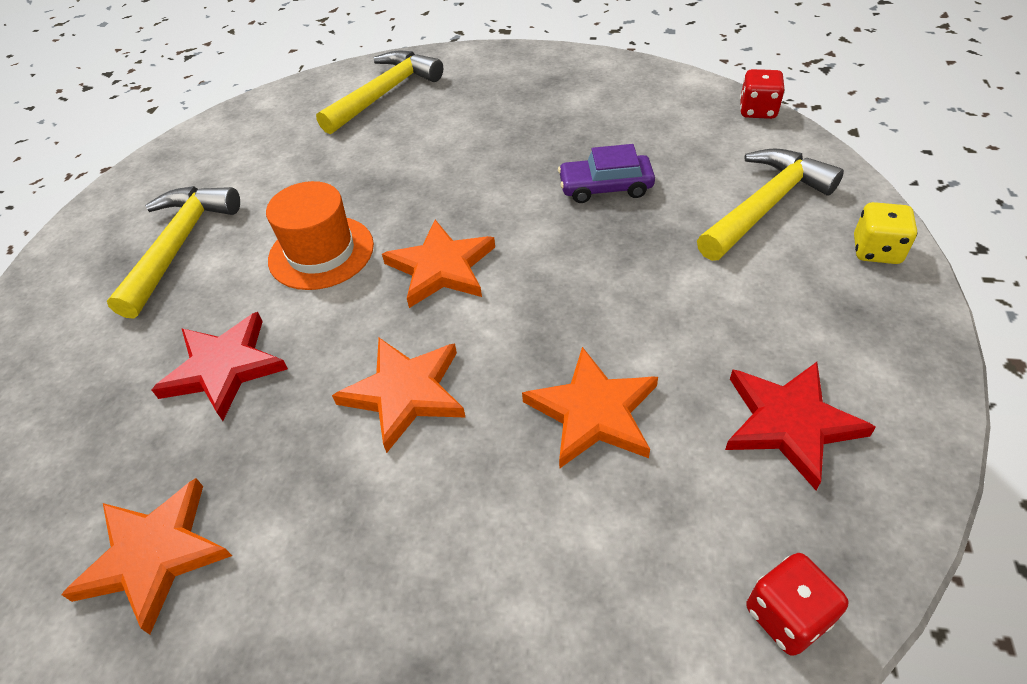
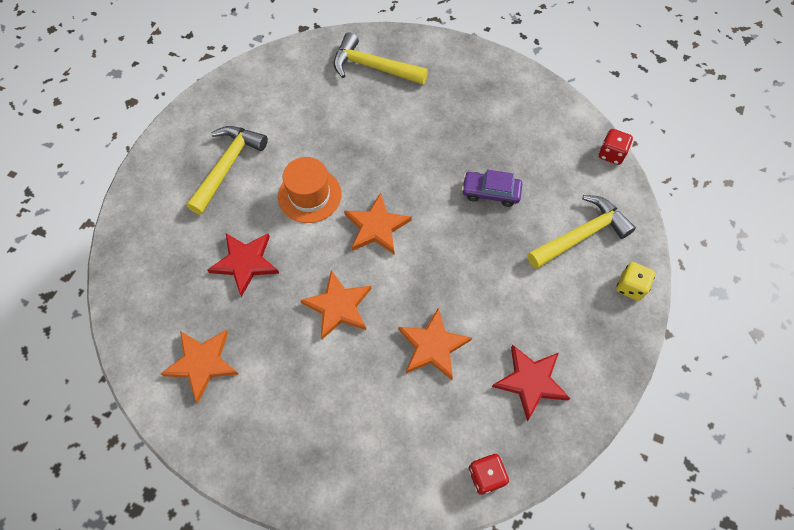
camera: 10 degrees right, 15 degrees up
(385, 94) = (373, 67): yellow hammer -> yellow hammer turned 120 degrees counterclockwise

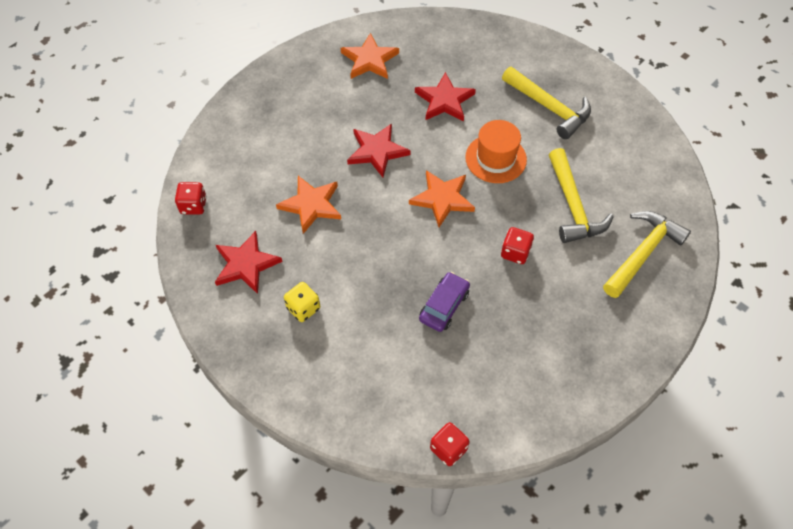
camera: 110 degrees right, 5 degrees down
(338, 306) = (377, 151): orange star -> red star
(412, 154) = (515, 252): none -> red dice
(581, 235) = (362, 369): yellow hammer -> yellow hammer (573, 206)
(630, 287) = (289, 388): yellow dice -> yellow dice (303, 308)

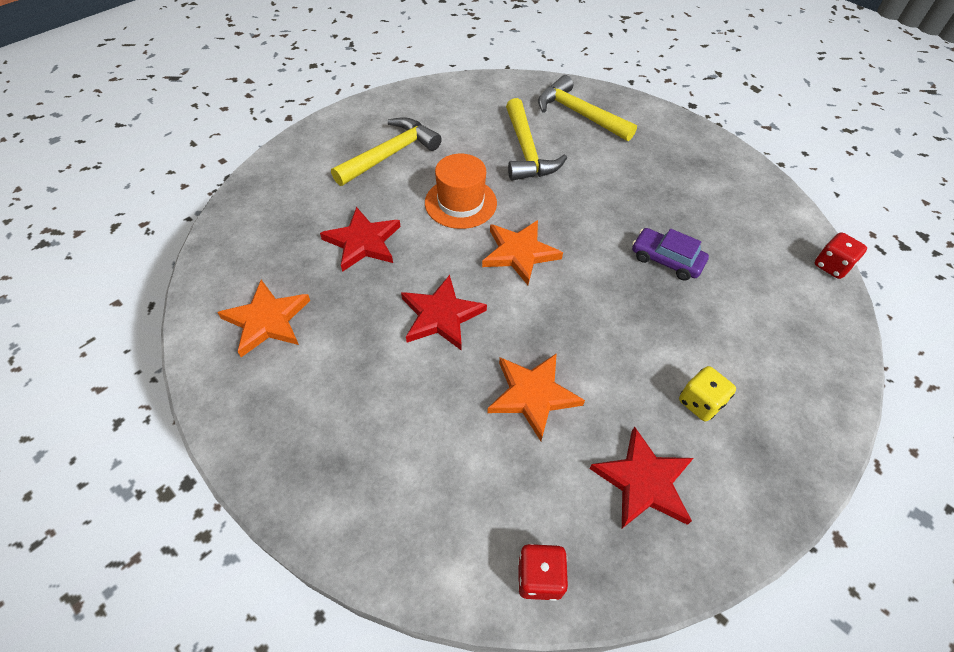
camera: 90 degrees left, 5 degrees down
(515, 252) = (589, 198): red dice -> none
(573, 206) = (526, 151): yellow hammer -> yellow hammer turned 90 degrees clockwise

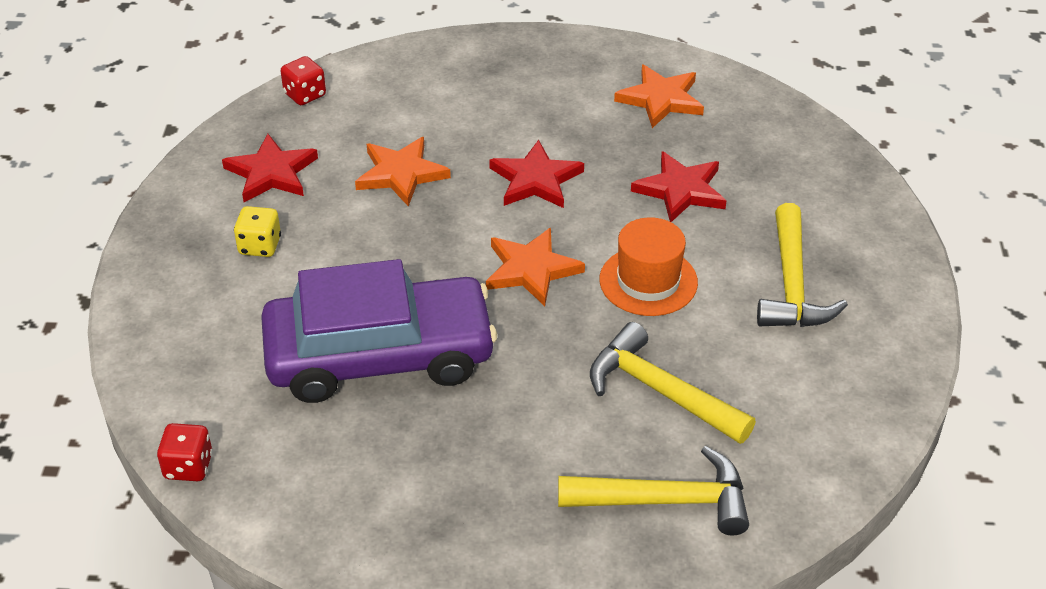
camera: 140 degrees right, 10 degrees down
(666, 260) = (379, 355): purple car -> purple car, size x2.38

